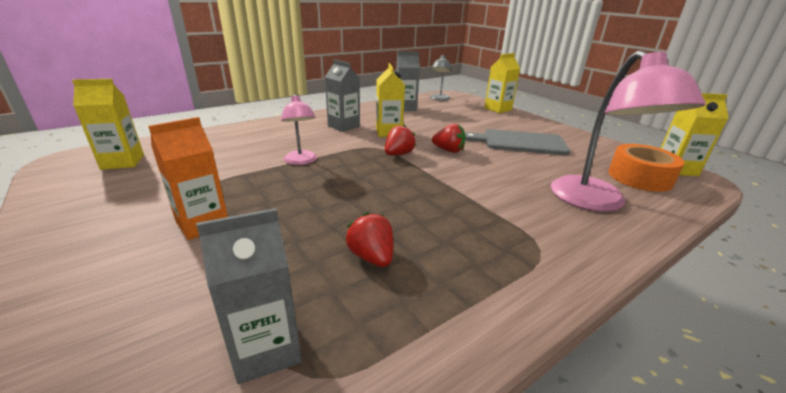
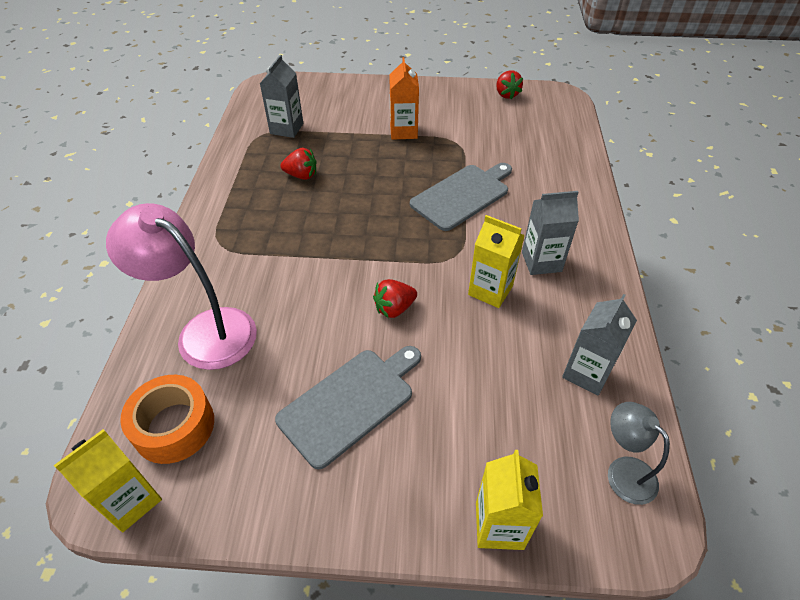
camera: 130 degrees right, 20 degrees up
(123, 162) = (537, 115): yellow carton -> none
(301, 161) = (462, 195): pink lamp -> grey cutting board
(398, 154) = (421, 262): red strawberry -> red strawberry (506, 94)

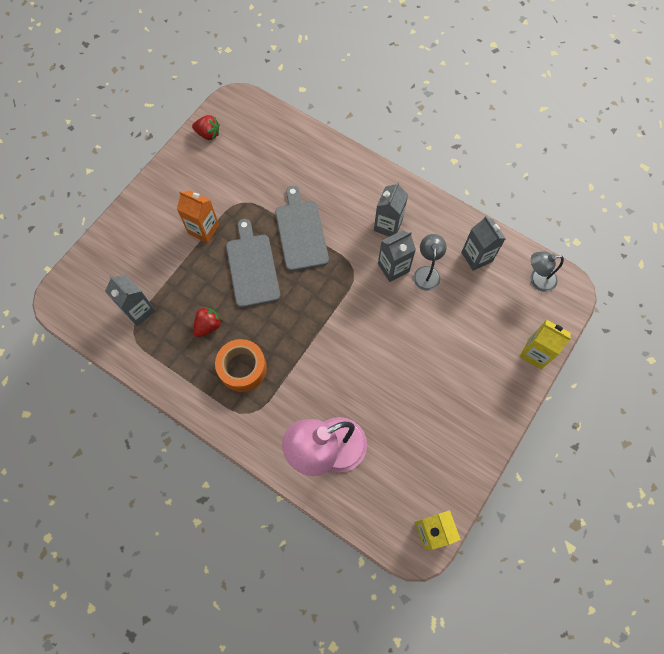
camera: 60 degrees left, 20 degrees up
(174, 426) = (394, 493): orange tape -> orange tape (242, 368)
(350, 402) = (430, 388): grey cutting board -> grey cutting board (252, 267)
(394, 308) = (375, 329): red strawberry -> none
(490, 290) = (393, 267): yellow carton -> grey carton
(513, 327) = (426, 272): none -> grey lamp

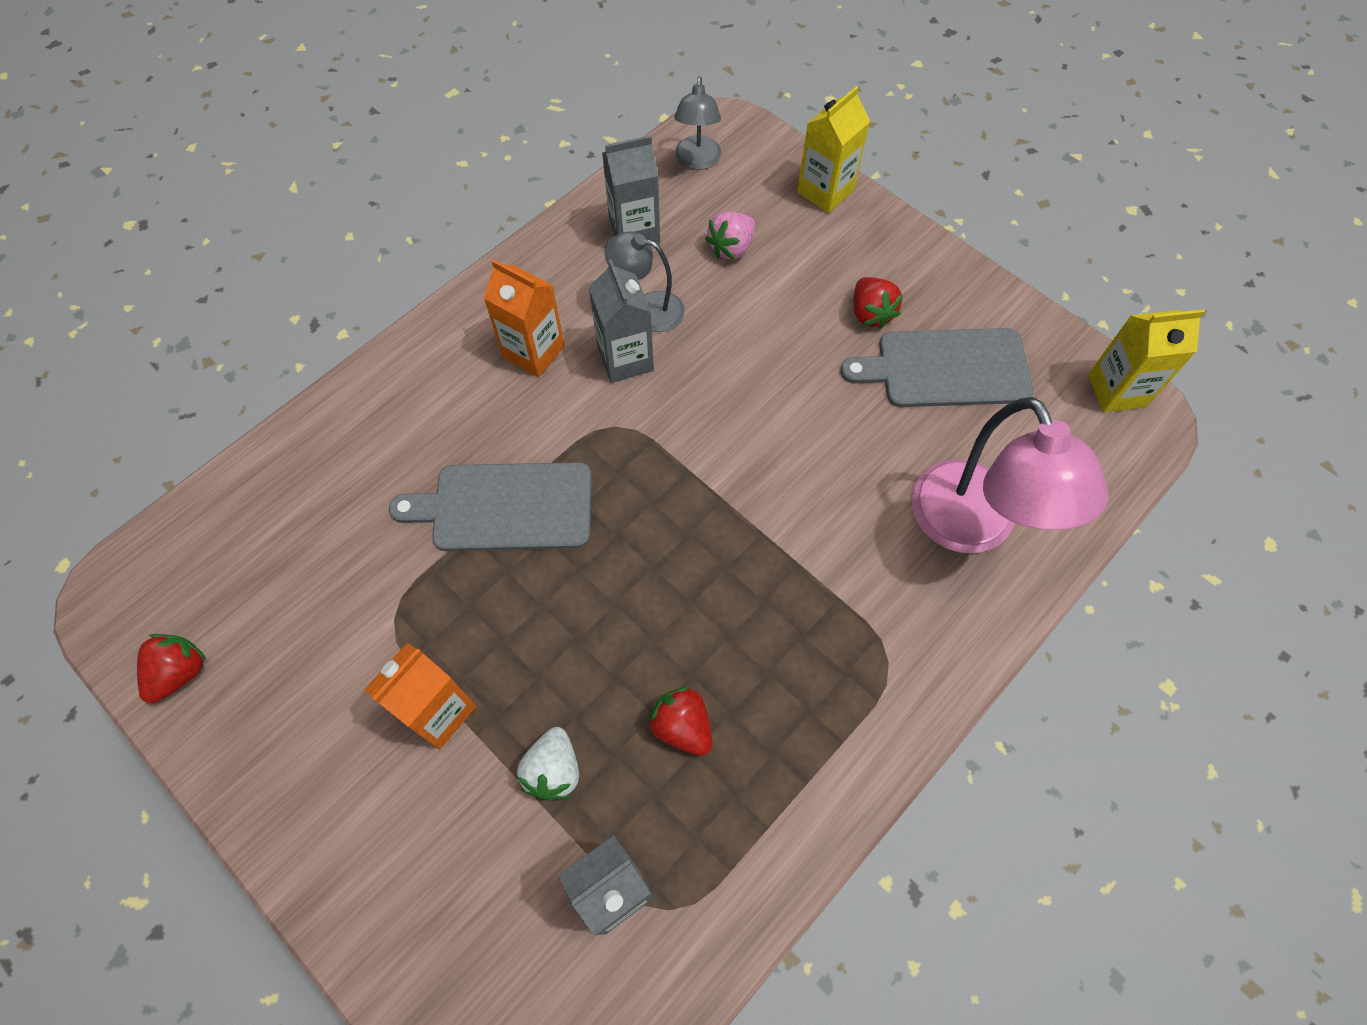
camera: 80 degrees left, 5 degrees down
(184, 278) = (553, 770): none -> white strawberry
(242, 368) = (791, 664): orange tape -> none
(252, 267) = (562, 616): grey cutting board -> grey cutting board (946, 369)
(388, 225) = (534, 352): grey carton -> orange carton
(452, 387) = (870, 313): none -> red strawberry
(479, 307) = (731, 248): none -> pink strawberry

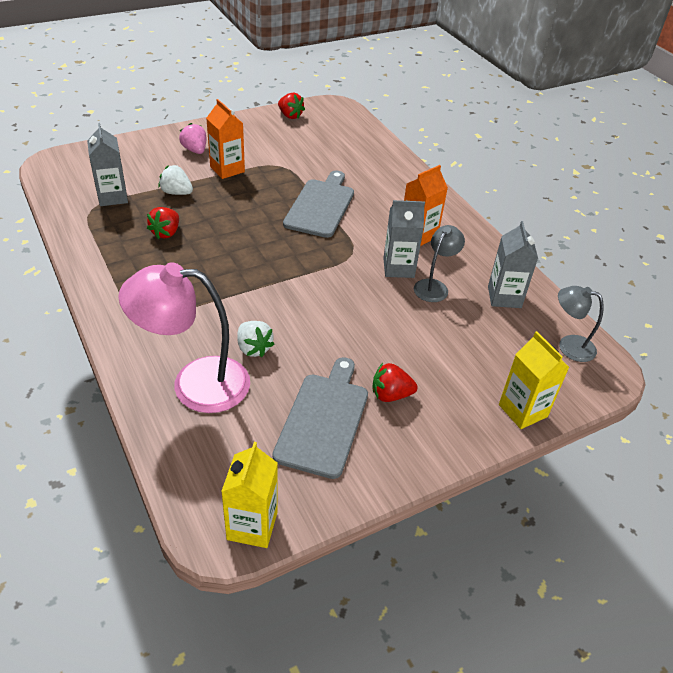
camera: 105 degrees right, 20 degrees down
(682, 726) = (166, 233): red strawberry -> red strawberry turned 135 degrees clockwise
(731, 248) = (476, 339): pink strawberry -> pink strawberry (195, 150)
(876, 483) = (253, 348): none -> white strawberry

